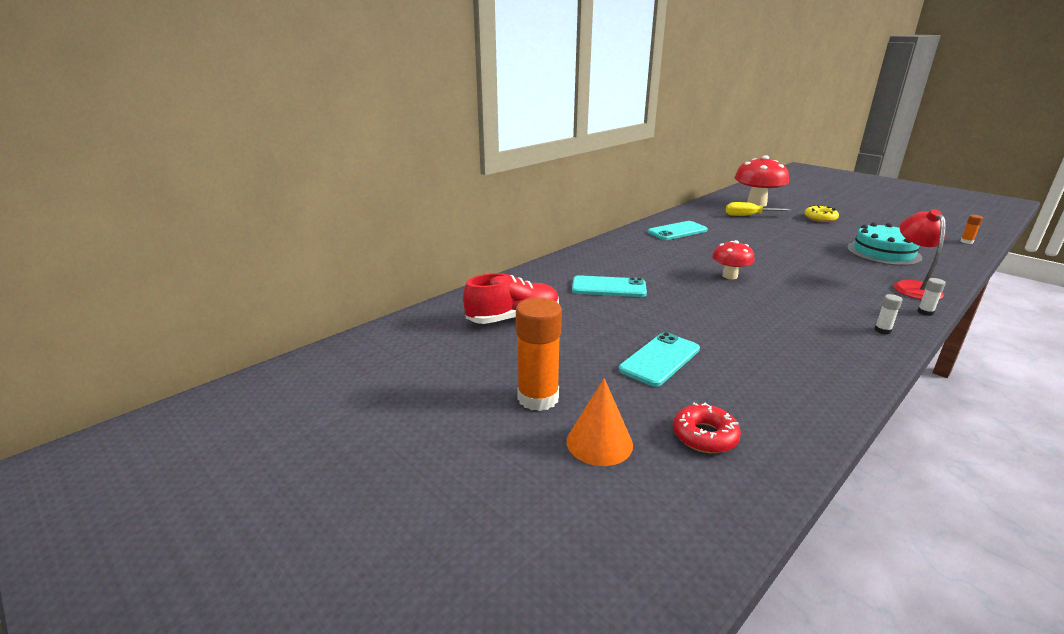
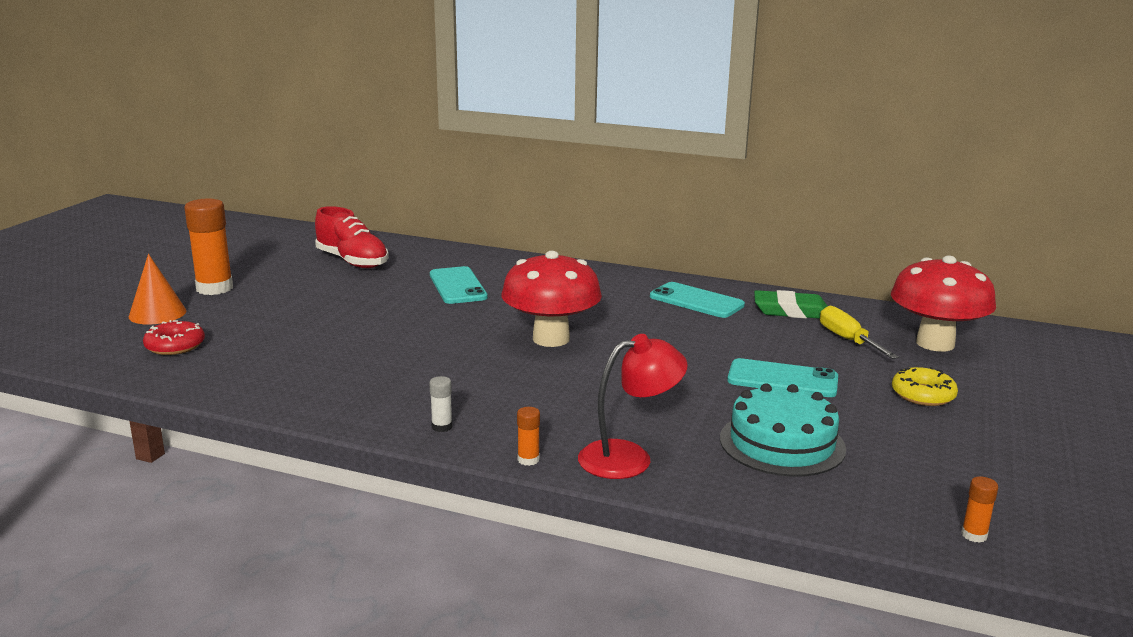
camera: 65 degrees right, 5 degrees down
(660, 359) = (301, 321): turquoise phone -> turquoise phone (782, 379)
(703, 217) = (791, 311): none -> green eraser
(729, 276) = (551, 339): red mushroom -> red mushroom, size x1.76
(925, 312) = (528, 460): white glue stick -> orange glue stick

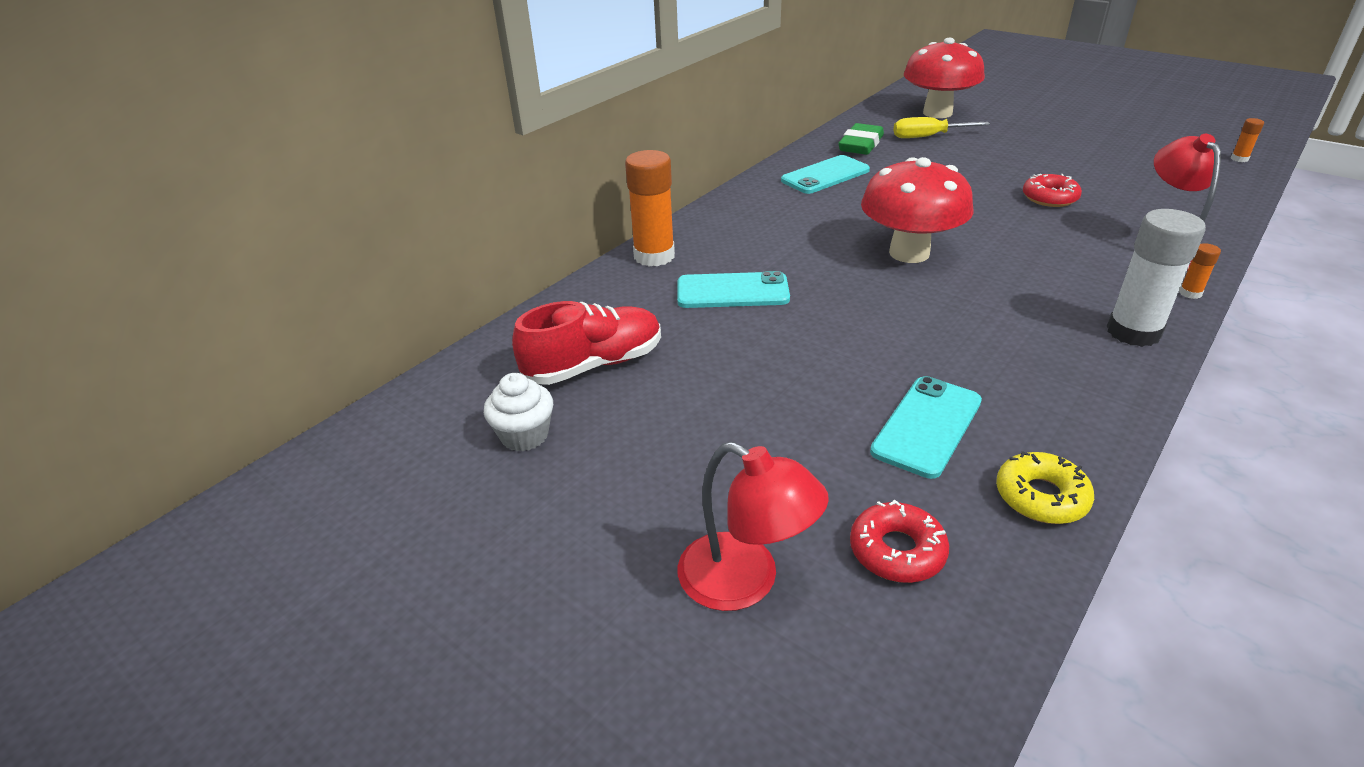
camera: 70 degrees left, 15 degrees up
(157, 313) = (745, 582): orange cone -> red lamp
(214, 288) = (646, 510): orange glue stick -> orange glue stick (654, 256)
(279, 256) = (524, 435): none -> white cupcake
(442, 427) = (1133, 332): white glue stick -> white glue stick, size x2.27
(721, 400) = (1049, 198): none -> red donut
(782, 379) = (1006, 170): turquoise phone -> turquoise phone (927, 426)
(782, 443) = (1125, 189): turquoise cake -> none
(923, 395) = (1031, 133): yellow donut -> yellow donut (1041, 497)

